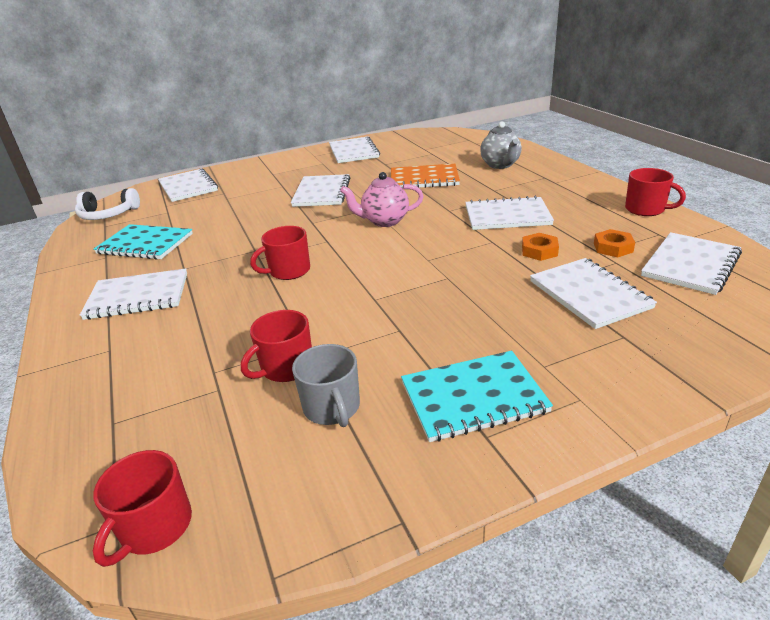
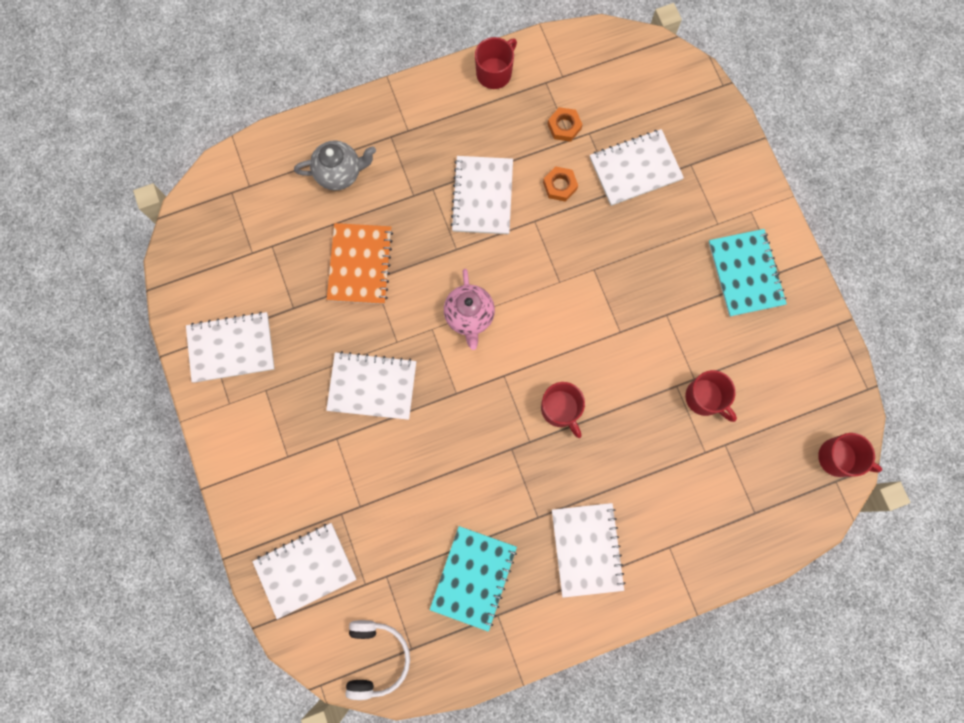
camera: 90 degrees left, 45 degrees up
(332, 408) = (749, 363): grey mug -> none
(690, 265) = (602, 82): white notebook -> none

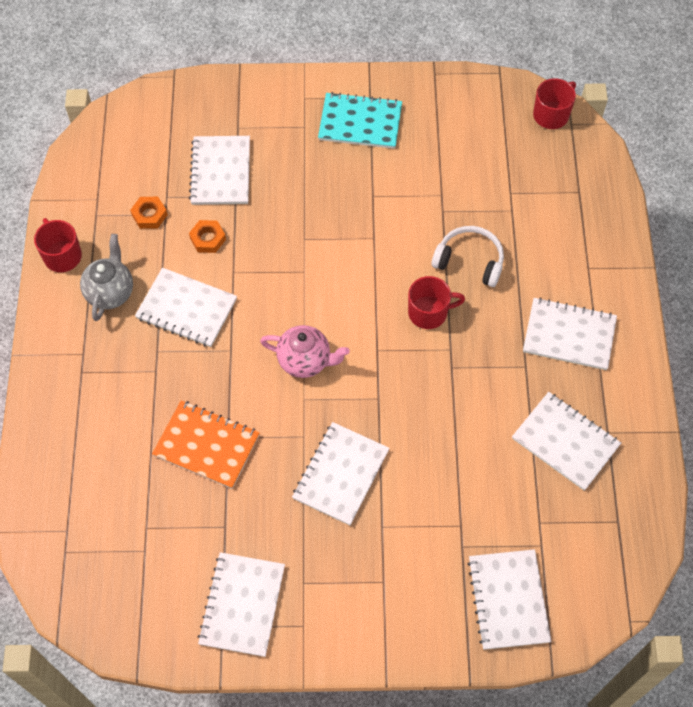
camera: 70 degrees left, 15 degrees down
(339, 173) = (97, 434): grey teapot -> grey teapot (110, 292)
(376, 657) = (617, 557): white headphones -> white headphones (469, 261)
(473, 577) = (565, 442): turquoise notebook -> white notebook
(705, 398) = (462, 193): red mug -> none

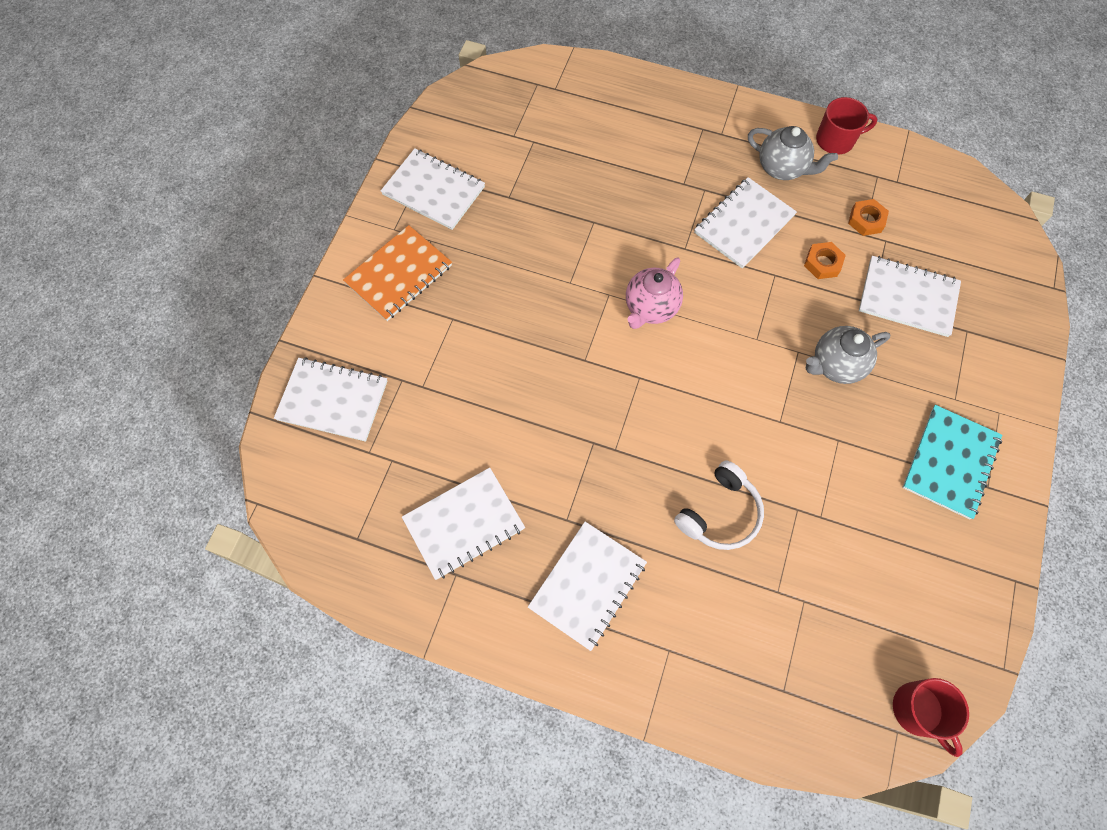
camera: 110 degrees right, 5 degrees up
(206, 445) = (592, 203): orange notebook -> orange notebook (399, 274)
(306, 210) = (835, 365): none -> grey teapot
(341, 474) = (518, 301): white notebook -> none
(429, 312) = (667, 444): red mug -> none

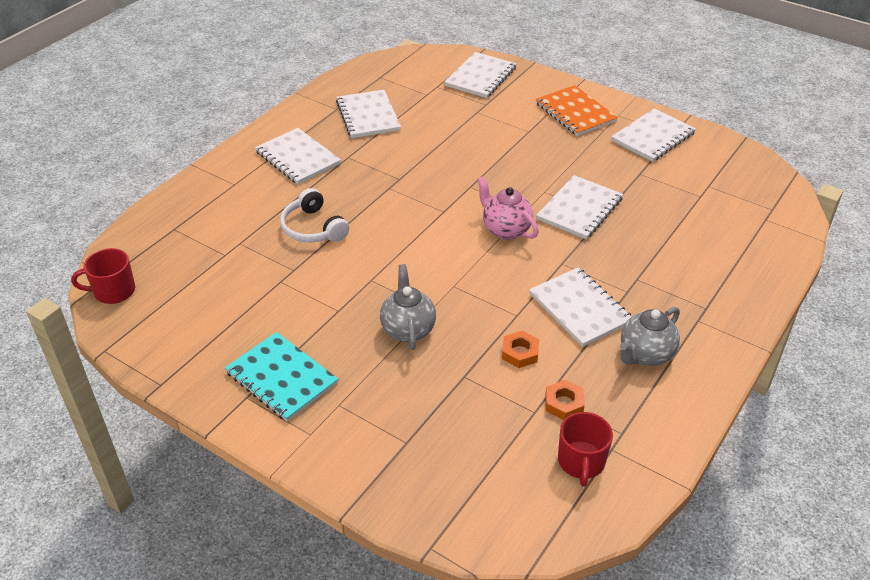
camera: 105 degrees right, 25 degrees down
(836, 140) = (679, 412): red mug -> red mug (581, 462)
(907, 298) = (460, 406): white notebook -> white notebook (579, 209)

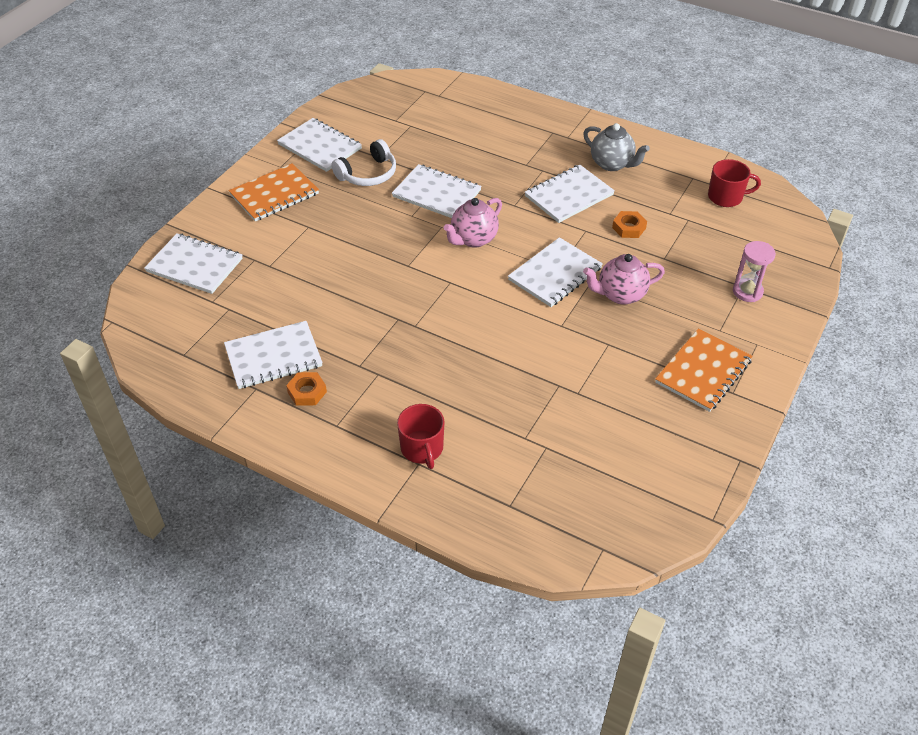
camera: 95 degrees left, 5 degrees up
(113, 291) = (625, 537): red mug -> red mug (422, 449)
(281, 378) = (703, 371): turquoise notebook -> orange notebook
(298, 158) = (363, 410): white notebook -> white notebook (555, 274)
(313, 228) = (491, 378): white headphones -> white headphones (368, 174)
(396, 444) = (747, 292): none -> pink hourglass
(408, 329) = (620, 295): grey teapot -> pink teapot
(564, 403) = (674, 205): orange nut -> orange nut (307, 392)

